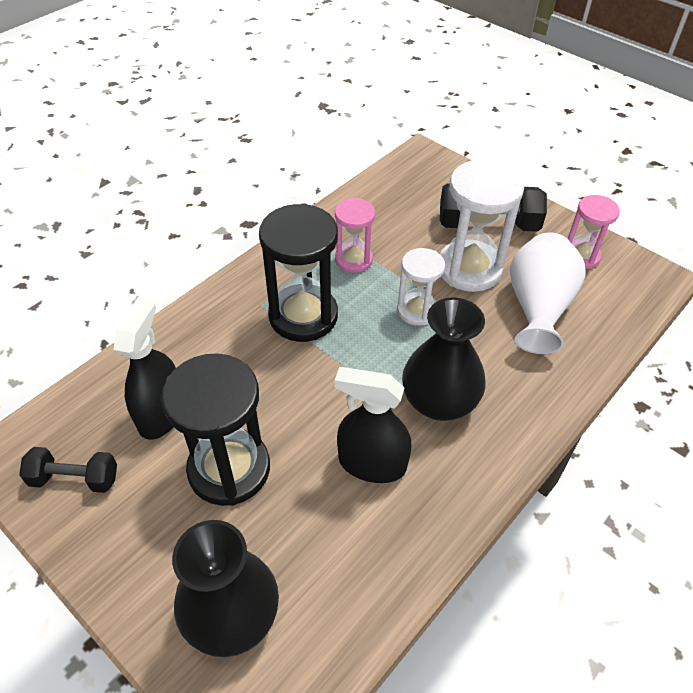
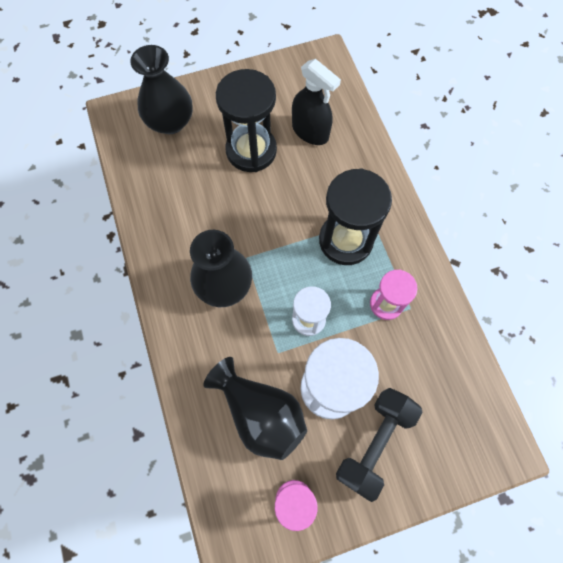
camera: 120 degrees right, 20 degrees up
(75, 479) = (290, 81): black dumbbell -> none
(372, 463) = (207, 222): black spray bottle -> none
(538, 308) = (260, 413): white vase -> black vase

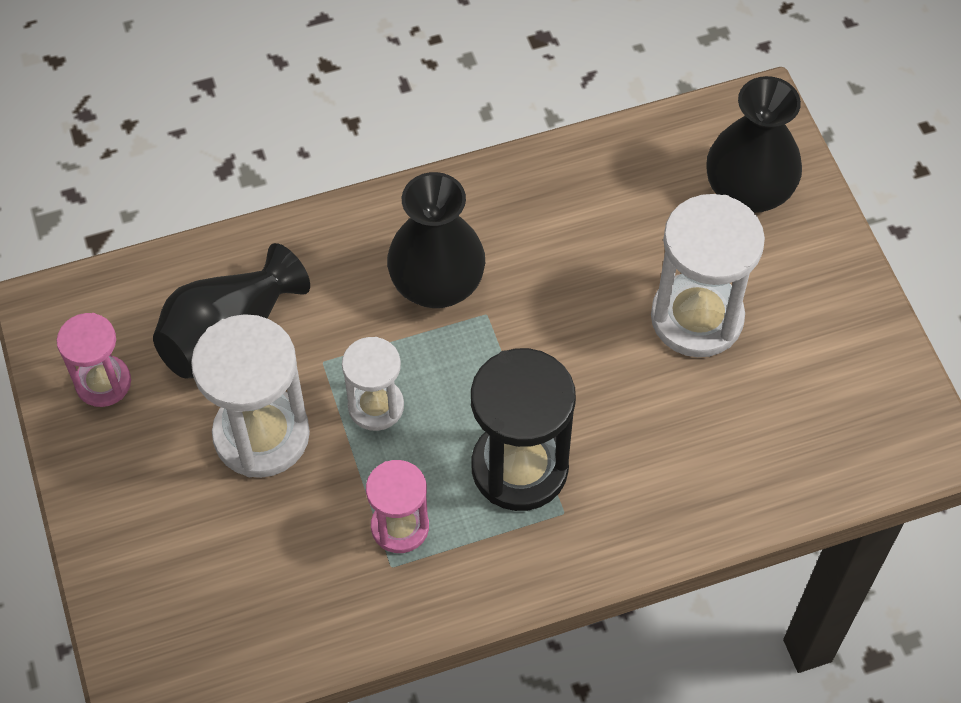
camera: 90 degrees right, 10 degrees down
(251, 150) = (697, 318): black hourglass -> white hourglass
(310, 131) = (746, 415): black spray bottle -> none
(374, 443) = (172, 495): black dumbbell -> none

